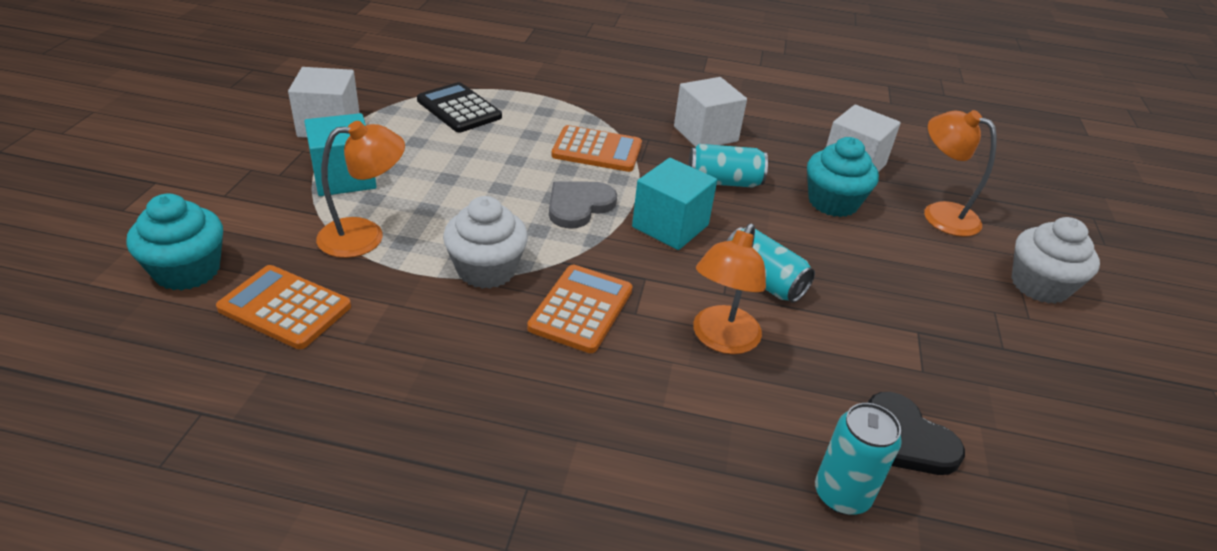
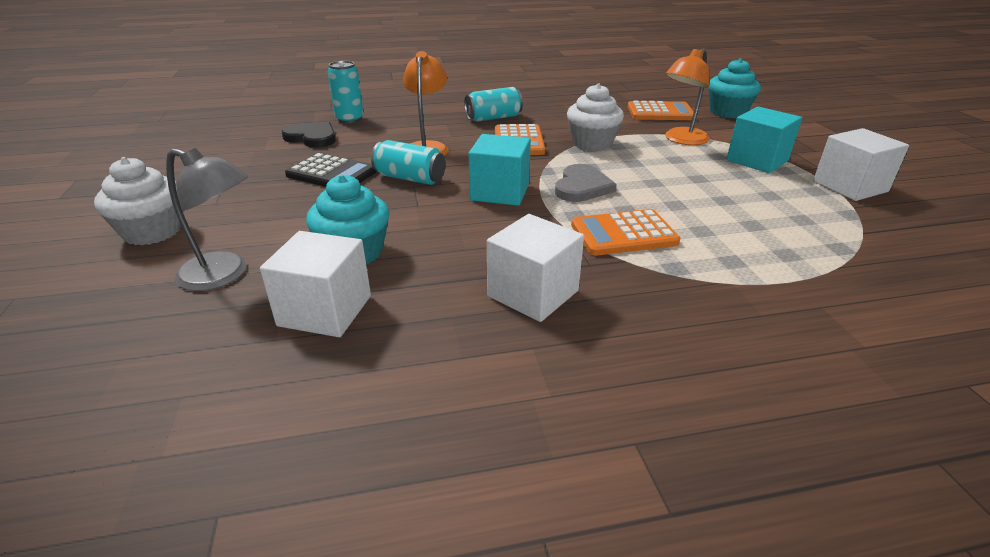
camera: 160 degrees right, 5 degrees down
(459, 109) = (803, 234): black calculator -> black calculator (332, 173)
(724, 182) = (477, 240): turquoise can -> turquoise can (493, 118)
(940, 214) = (224, 275): orange lamp -> grey lamp

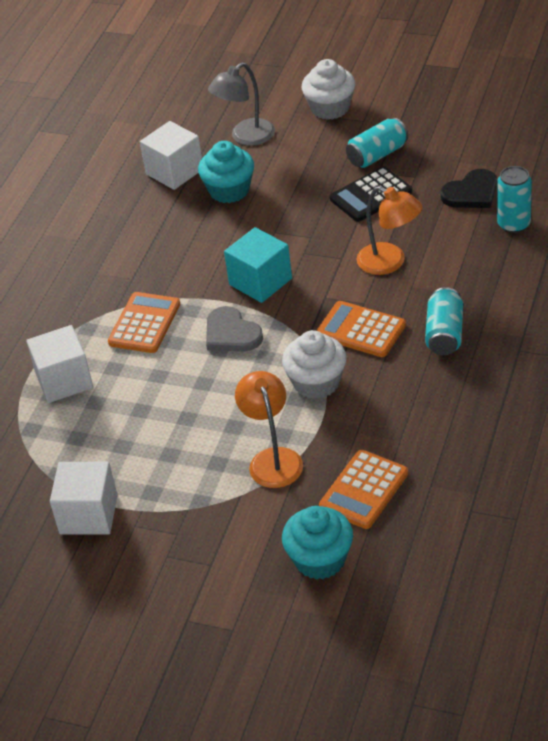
camera: 125 degrees right, 10 degrees up
(410, 178) = (327, 237): turquoise can -> turquoise can (377, 155)
(533, 293) = (120, 254): white cube -> white cube (64, 380)
(757, 160) = (184, 487): turquoise cube -> none

